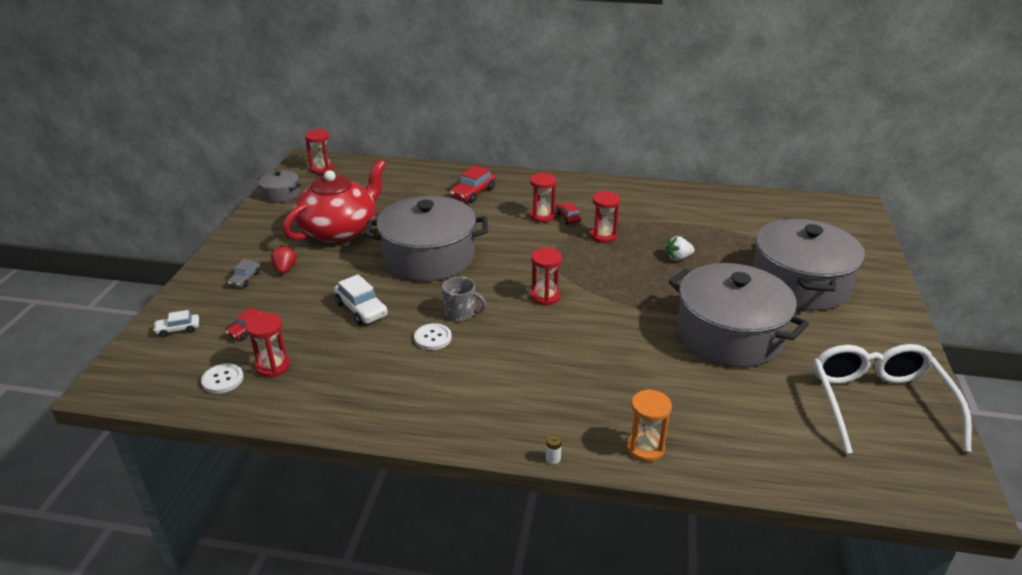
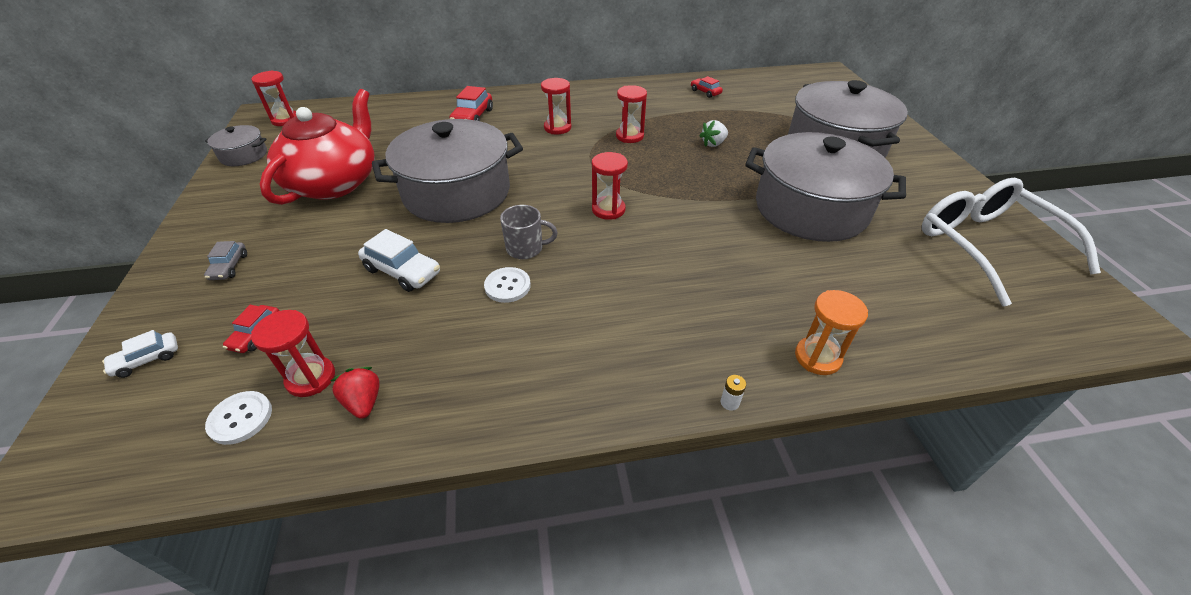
camera: 20 degrees left, 10 degrees up
(285, 269) = (281, 243): red strawberry -> red strawberry (363, 402)
(568, 218) = (585, 125): red car -> red car (705, 92)

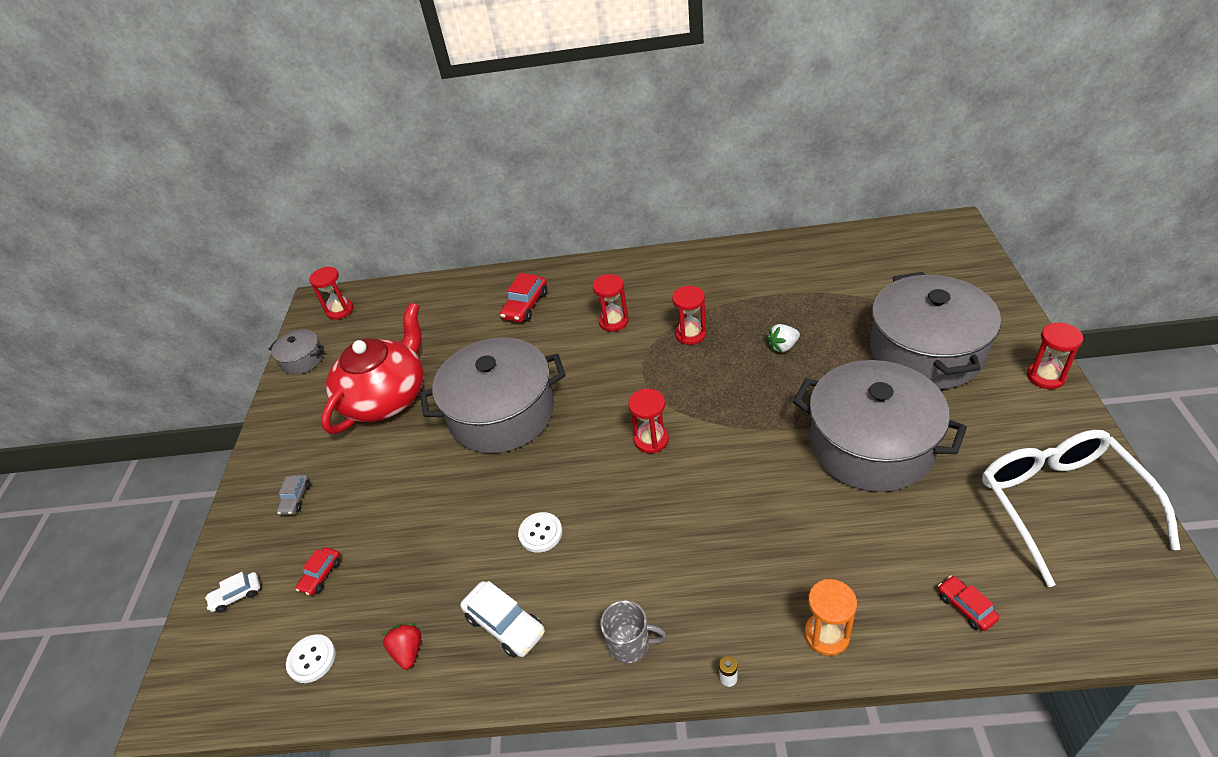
camera: 15 degrees right, 0 degrees up
(311, 378) = (366, 624): red hourglass -> red hourglass (1046, 376)
(402, 271) = (445, 511): white car -> white car (505, 625)
(526, 248) = (562, 488): grey mug -> grey mug (630, 643)
(705, 92) = (791, 263): red car -> red car (966, 607)

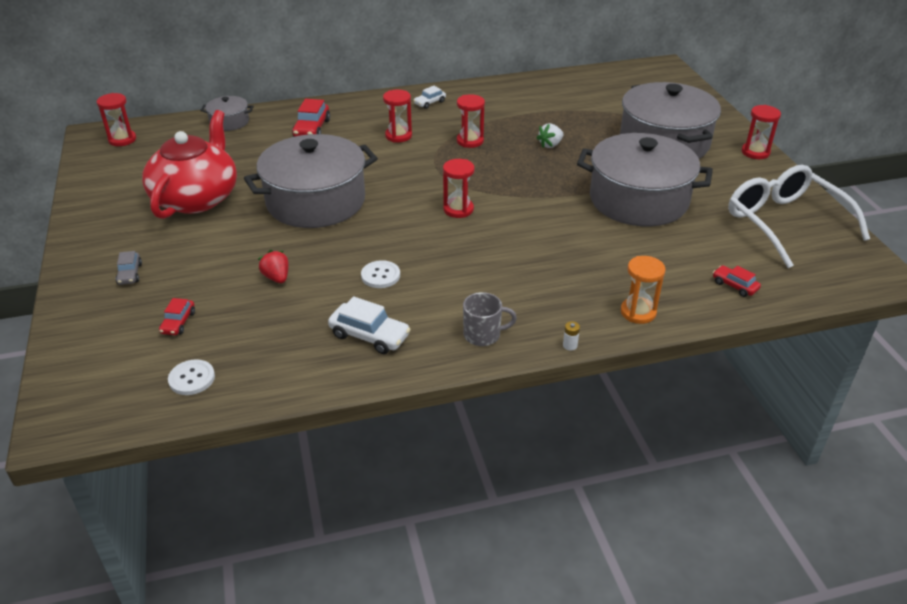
camera: 20 degrees left, 5 degrees down
(237, 595) = (95, 345): white car -> white car (429, 103)
(302, 360) = (96, 176): grey pot -> grey pot (229, 122)
(408, 651) = (285, 362): red strawberry -> red strawberry (276, 277)

